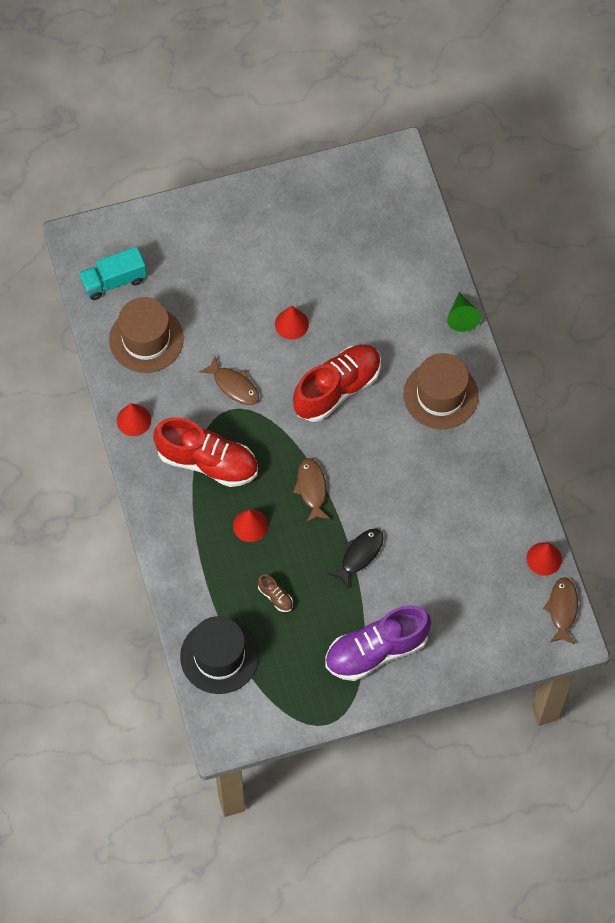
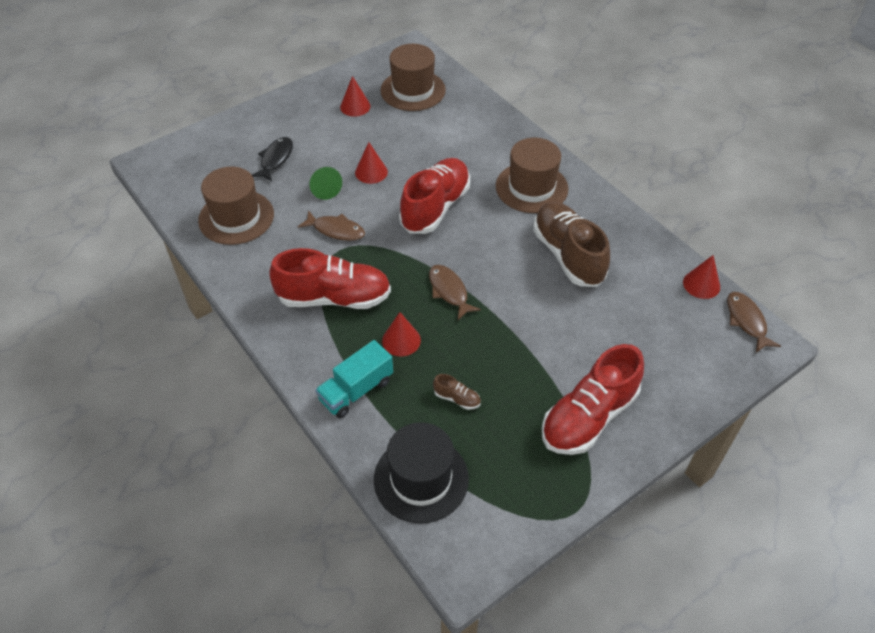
camera: 20 degrees left, 15 degrees down
(114, 281) = (190, 183): turquoise truck -> turquoise truck (356, 390)
(134, 420) = (245, 284): red cone -> red cone (355, 106)
(359, 555) = (525, 333): black fish -> black fish (275, 159)
(375, 223) = (413, 90): none -> brown hat
(376, 650) = (588, 417): purple shoe -> red shoe
(437, 486) = (568, 255): none -> brown shoe
(462, 317) = (519, 131): green cone -> green cone (324, 188)

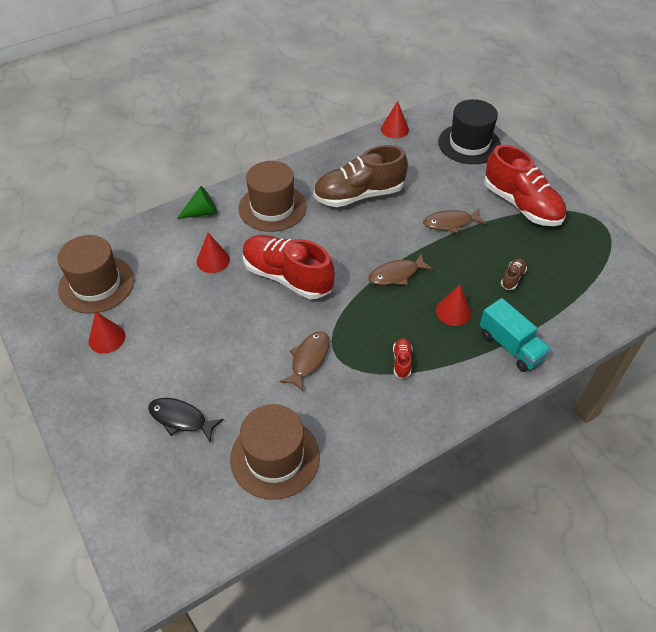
camera: 85 degrees left, 0 degrees up
(324, 188) = (242, 369): green cone -> green cone (202, 212)
(334, 298) = (402, 362): red shoe -> red shoe, size x0.40
(371, 172) = (224, 326): red cone -> red cone (213, 260)
(421, 479) = (591, 306): black hat -> black hat (469, 144)
(746, 321) = (430, 115): brown fish -> brown fish (450, 223)

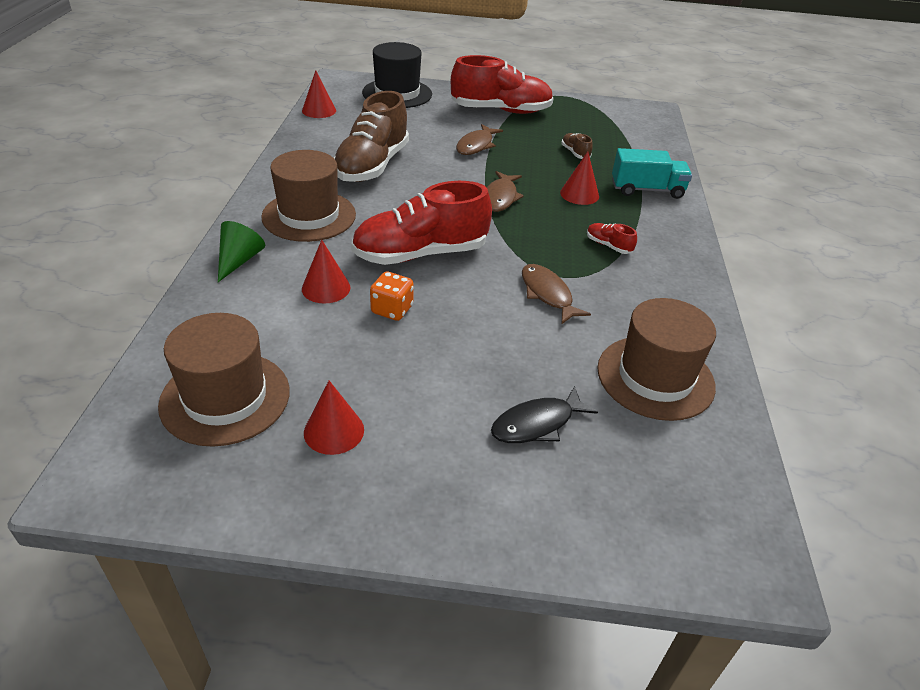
camera: 55 degrees left, 10 degrees down
(221, 299) = (392, 310): none -> orange dice

